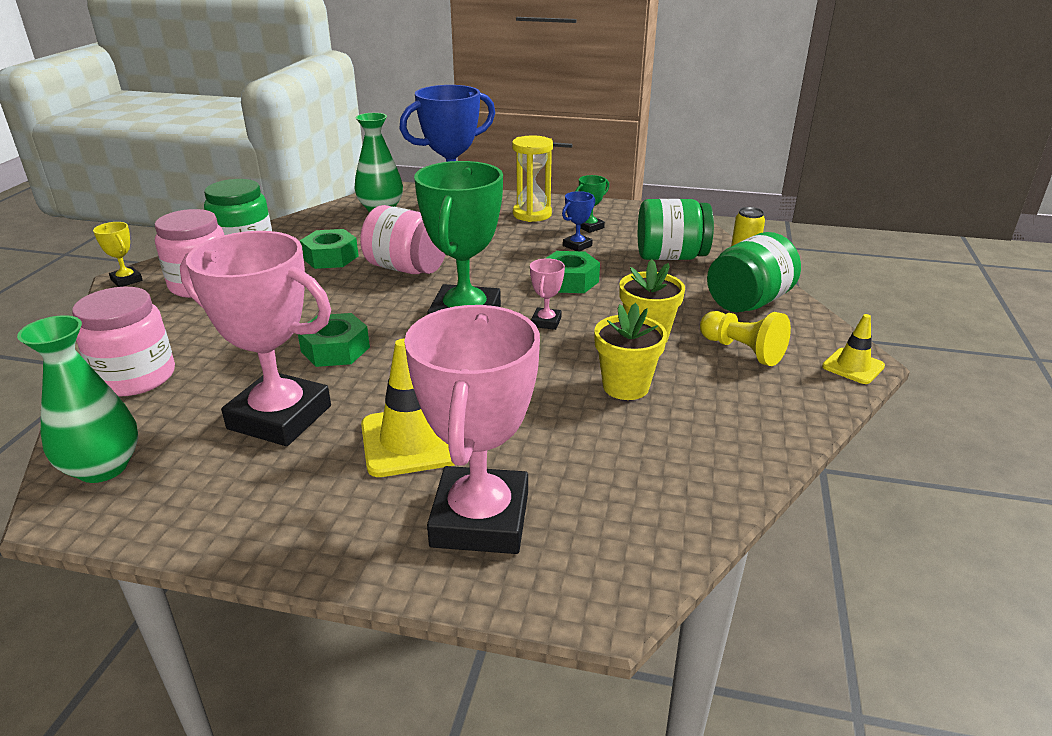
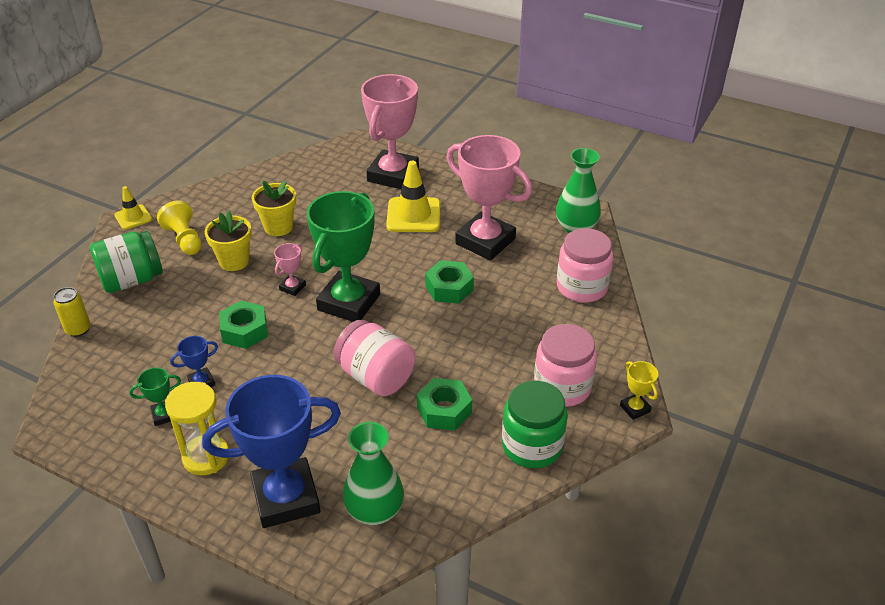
camera: 165 degrees left, 10 degrees up
(670, 257) = (133, 347): green jar -> none

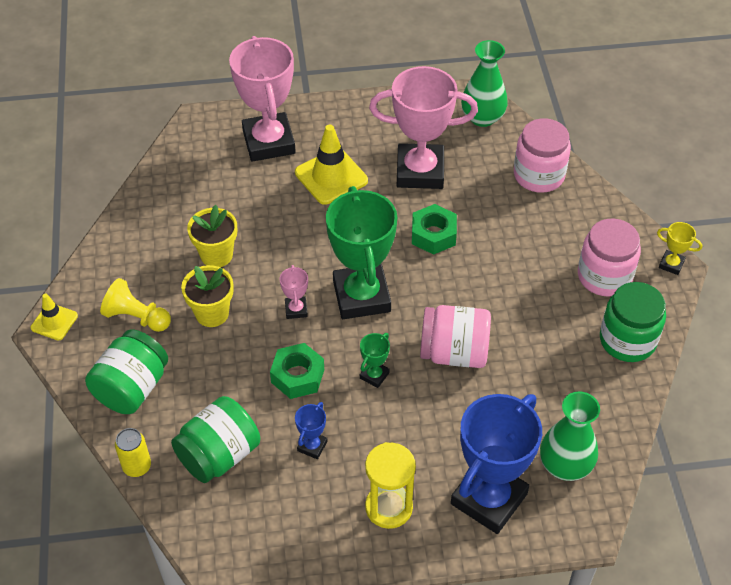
camera: 35 degrees left, 10 degrees up
(135, 352) = (219, 455): none -> green jar
(164, 415) = (312, 495): green trophy -> green trophy (374, 375)
(444, 410) = (536, 350): green nut -> none

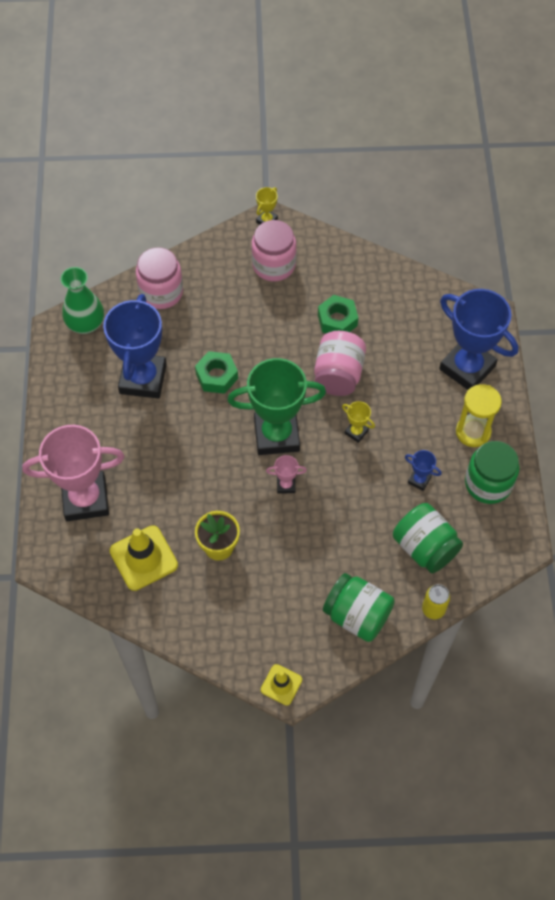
camera: 85 degrees left, 10 degrees up
(137, 317) = (282, 613): yellow pawn -> none
(212, 313) = (284, 551): yellow flower pot -> none
(297, 376) = (353, 487): green nut -> green nut (337, 320)
(331, 177) = (138, 449): yellow traffic cone -> yellow traffic cone (143, 558)
(374, 375) = (356, 432): green trophy -> yellow trophy
(420, 171) = (143, 379): pink trophy -> blue trophy
(565, 465) = (441, 317): green vase -> none
(627, 340) = (335, 261): green jar -> green jar (488, 483)

